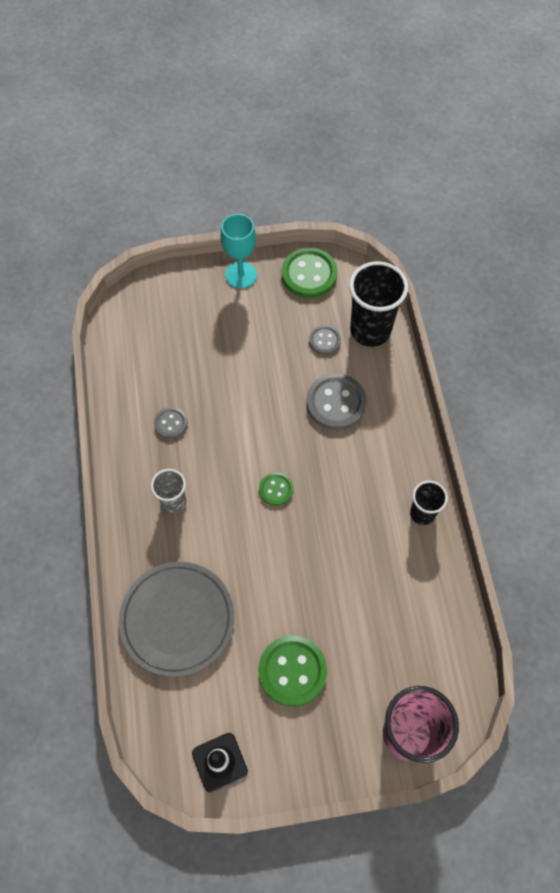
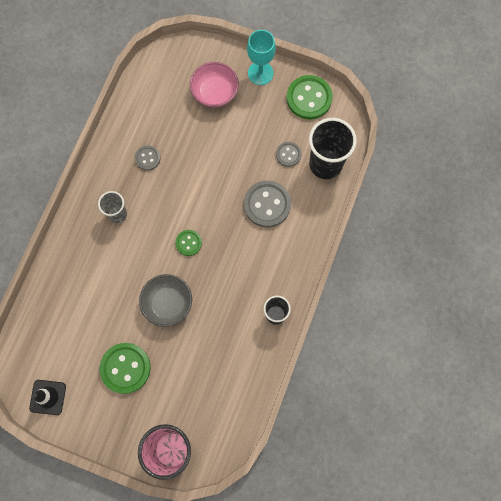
camera: 30 degrees right, 10 degrees up
(177, 619) = (74, 293): grey plate -> none
(203, 318) = (215, 92): none -> pink bowl
(294, 569) = (167, 303): none -> grey bowl

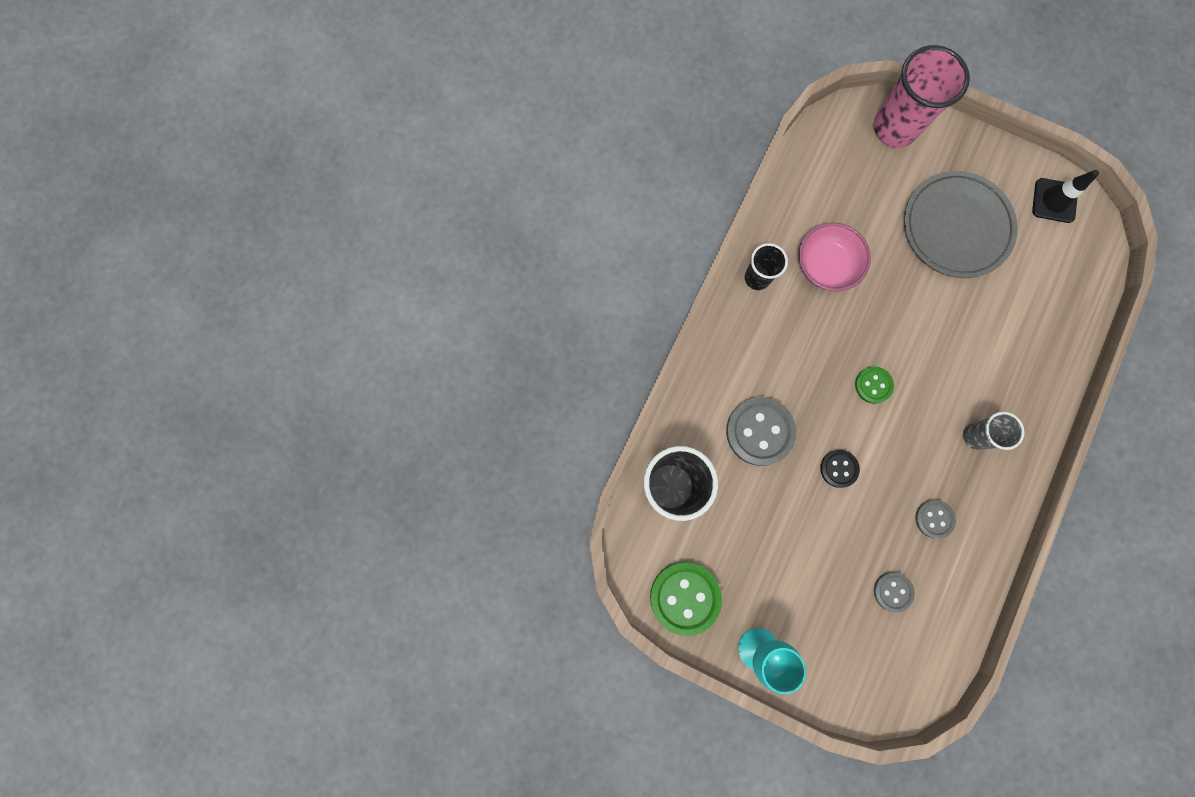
camera: 175 degrees left, 5 degrees up
(125, 368) = (956, 227): green button -> grey plate
(167, 303) = (902, 305): grey bowl -> none
(212, 185) = (839, 468): none -> black button
(215, 92) = (831, 620): pink bowl -> pink bowl (825, 266)
(288, 154) = (724, 506): grey button -> grey button (893, 591)

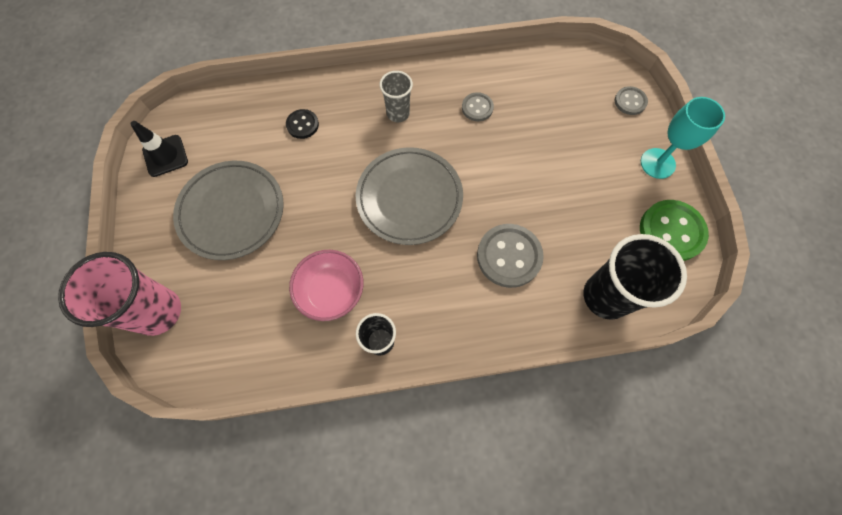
camera: 125 degrees left, 10 degrees down
(839, 468) = (491, 185): black button -> black button (302, 125)
(873, 385) = (409, 198): green button -> grey plate
(893, 591) = (546, 106): grey button -> grey button (630, 101)

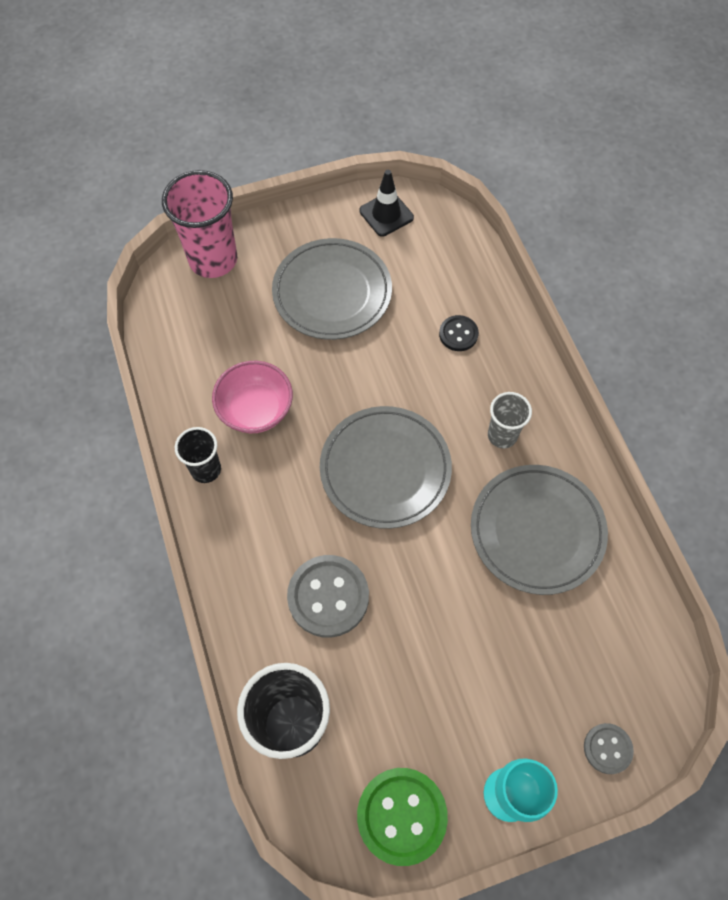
camera: 80 degrees right, 5 degrees down
(477, 108) = (537, 531): grey button -> grey plate

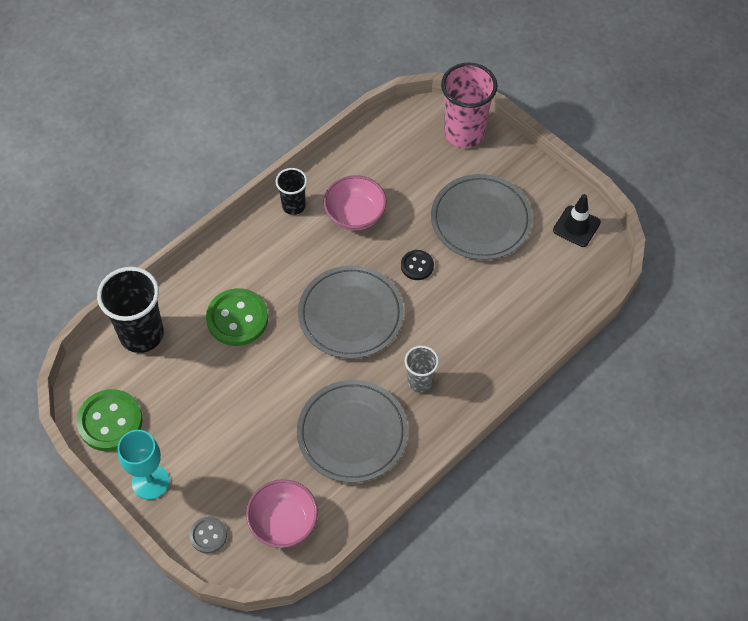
camera: 65 degrees right, 5 degrees down
(328, 597) = (237, 318): grey button -> green button
(458, 334) = (493, 319): black button -> black button (417, 266)
(621, 652) = (283, 522): none -> pink bowl

